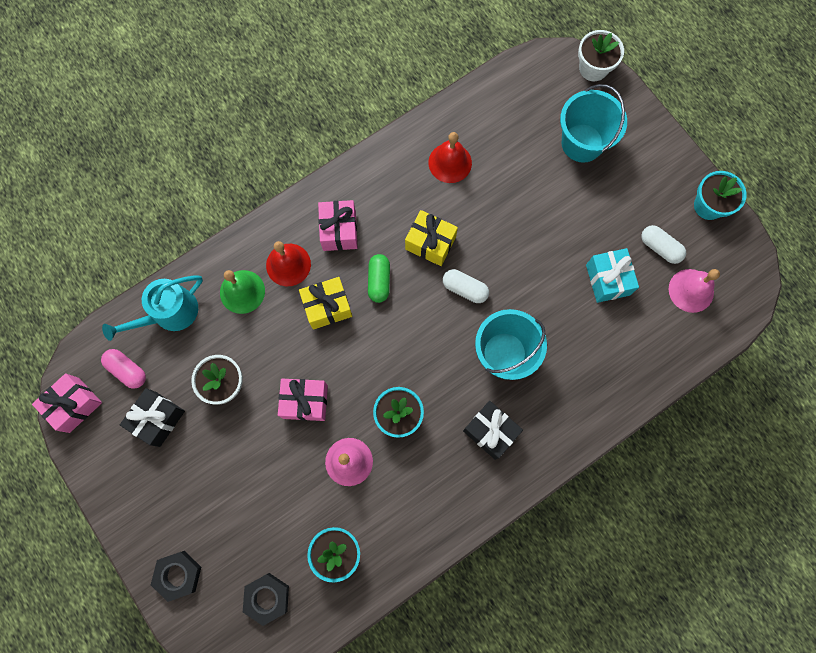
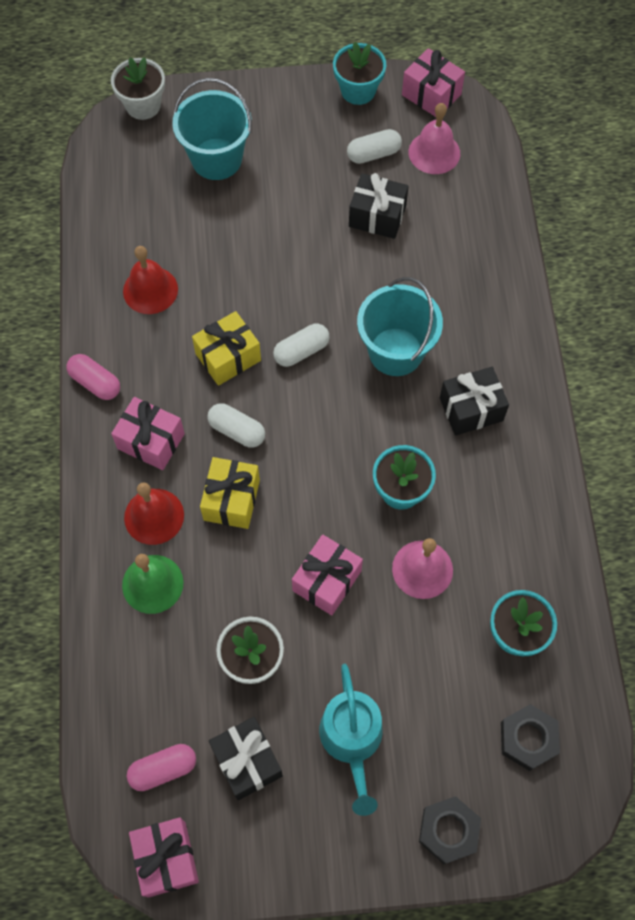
camera: 60 degrees left, 10 degrees down
(170, 313) = (124, 681): turquoise watering can -> turquoise watering can (352, 740)
(360, 170) = (95, 383): none -> pink capsule
(379, 281) = (237, 431): green capsule -> white capsule
(607, 280) = (377, 216): turquoise gift -> black gift
(742, 260) = (431, 94): none -> pink gift

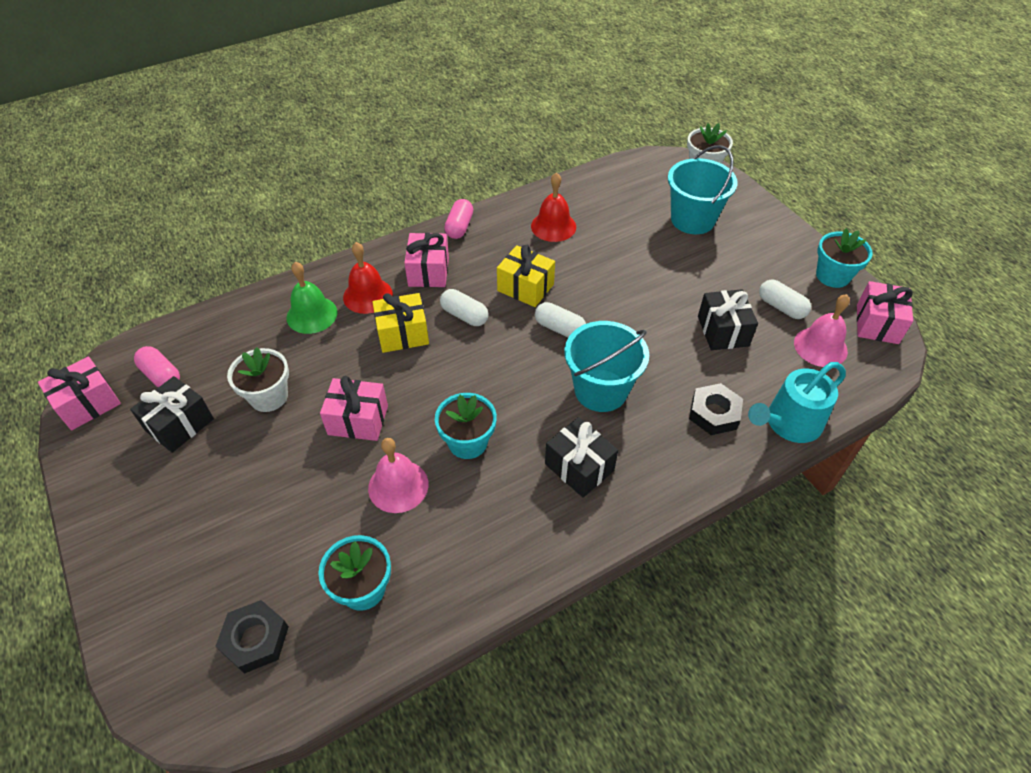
camera: 65 degrees right, 15 degrees down
(237, 431) = (464, 315): white capsule -> white capsule turned 60 degrees counterclockwise
(352, 740) = (216, 491): turquoise watering can -> turquoise watering can (789, 423)
(448, 831) = (145, 599): black nut -> black nut (714, 413)

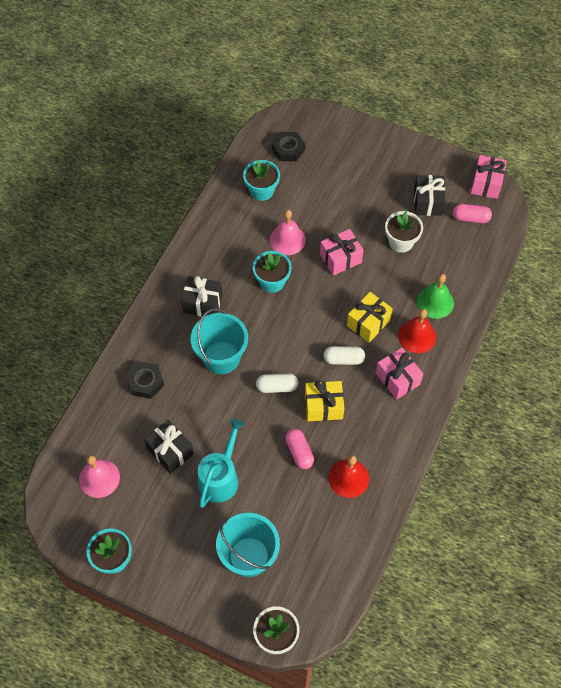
camera: 145 degrees right, 10 degrees up
(459, 227) = (414, 432): pink capsule -> pink capsule (299, 452)
(781, 307) = (140, 500): white capsule -> none
(789, 423) = (98, 402): turquoise watering can -> turquoise watering can (220, 477)
(877, 324) = (66, 526): pink gift -> none

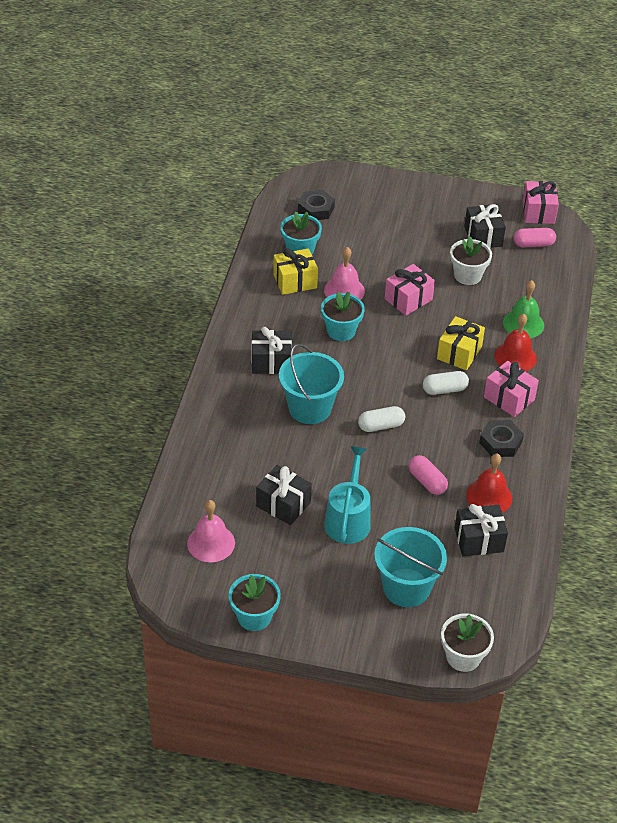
camera: 15 degrees left, 15 degrees down
(146, 382) = (232, 444): black nut -> black nut (500, 442)
(323, 406) = (438, 436): yellow gift -> yellow gift (295, 281)
(326, 521) = (479, 540): none -> black gift

